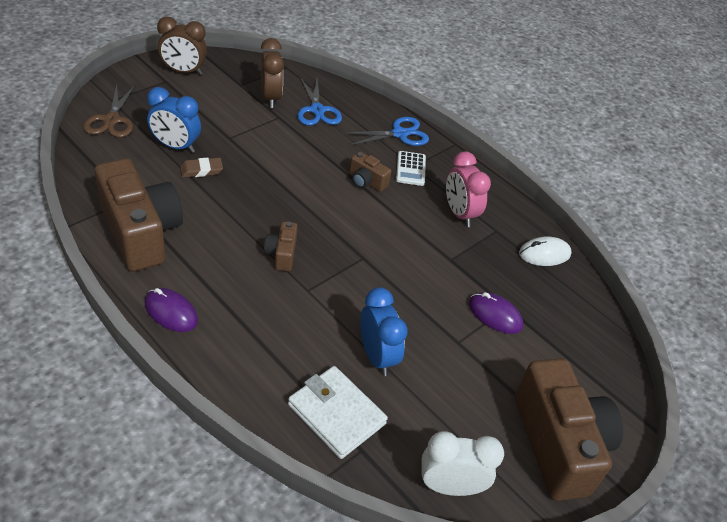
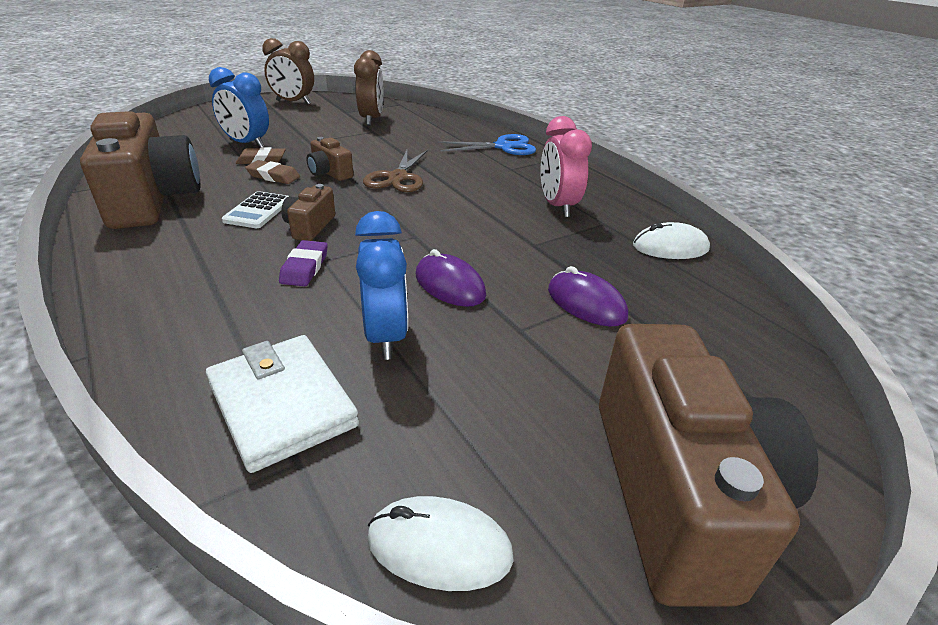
camera: 15 degrees right, 10 degrees down
(112, 120) = (195, 126): brown scissors -> brown scissors (398, 178)
(171, 312) = (125, 268): purple mouse -> purple mouse (449, 285)
(223, 192) = (273, 176): none -> brown eraser
(298, 299) = (305, 267): none -> purple eraser
(317, 110) = (417, 129): blue scissors -> none
(366, 181) = (449, 177): brown camera -> brown camera (329, 173)
(410, 169) = (507, 170): white calculator -> white calculator (258, 211)
(449, 486) = (439, 547): white clock -> white mouse

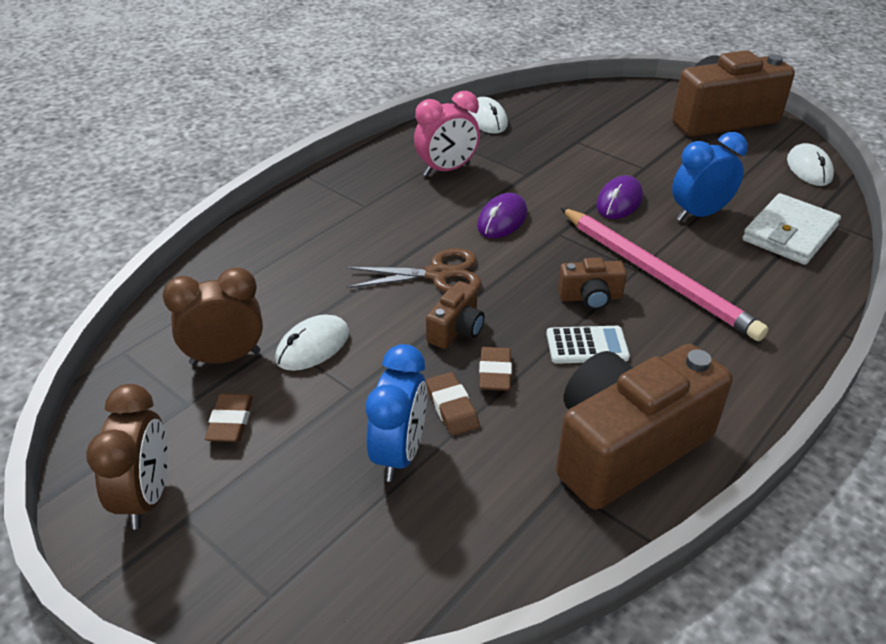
camera: 105 degrees left, 5 degrees up
(305, 267) = (657, 275): purple eraser -> pink pencil
(321, 117) = (230, 421): none -> brown eraser
(358, 137) = (313, 346): none -> white mouse
(503, 147) = (296, 219): blue scissors -> none
(586, 303) = (593, 147): purple mouse -> purple mouse (502, 220)

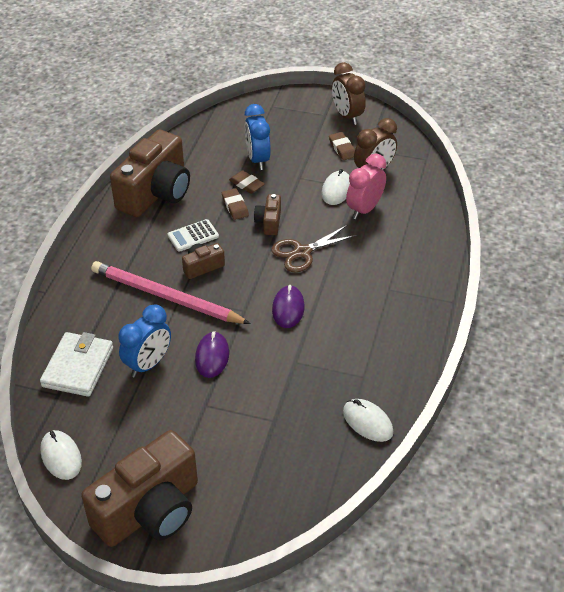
camera: 155 degrees right, 5 degrees up
(446, 170) = (358, 344): pink clock -> pink clock (364, 209)

